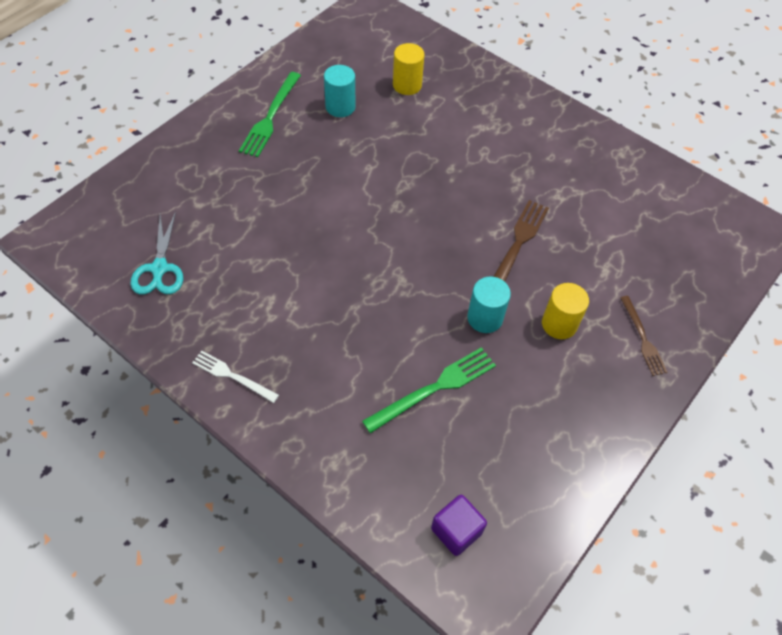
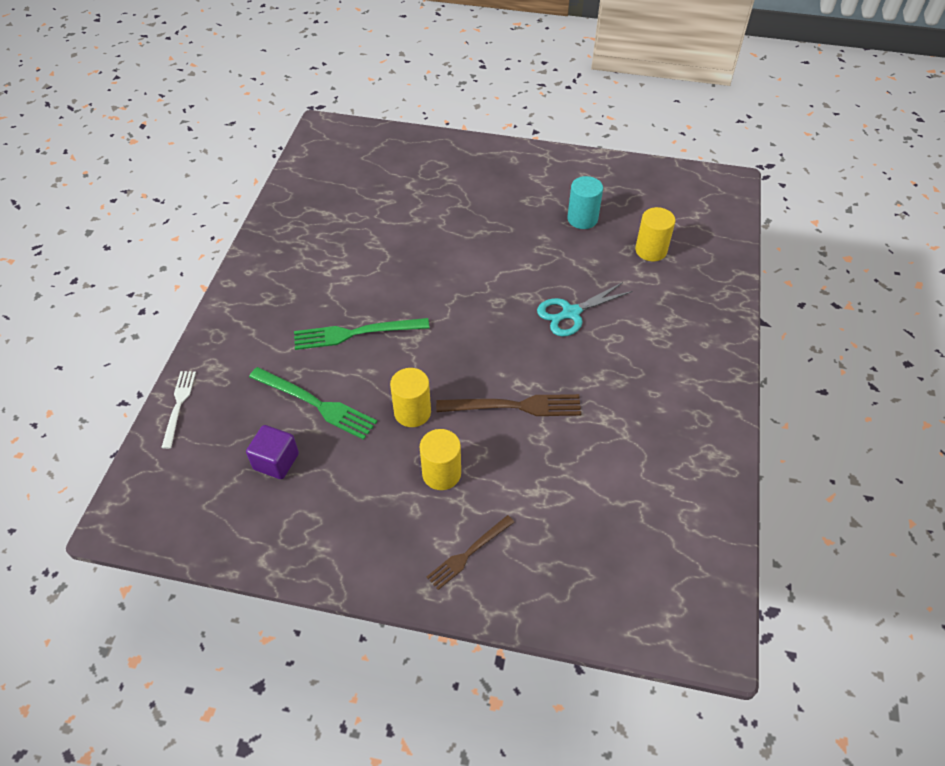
camera: 65 degrees right, 5 degrees down
(159, 268) = (333, 193): turquoise scissors -> turquoise scissors (571, 313)
(232, 376) = (261, 275): white fork -> white fork (179, 405)
(270, 117) = (532, 183): green fork -> green fork (356, 333)
(456, 531) = (184, 471): purple cube -> purple cube (276, 461)
(485, 318) = (412, 412): turquoise cylinder -> yellow cylinder

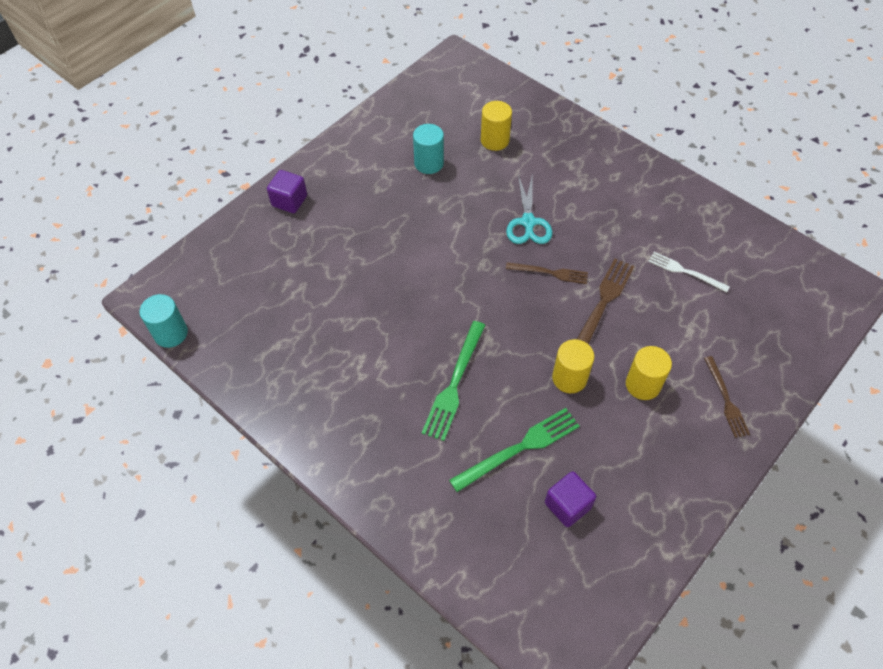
camera: 60 degrees left, 5 degrees up
(179, 405) = (454, 569): white fork -> white fork (685, 272)
(299, 154) = (171, 333): none -> turquoise cylinder
(469, 156) = (289, 201): none -> purple cube
(523, 352) = (550, 273): none -> brown fork

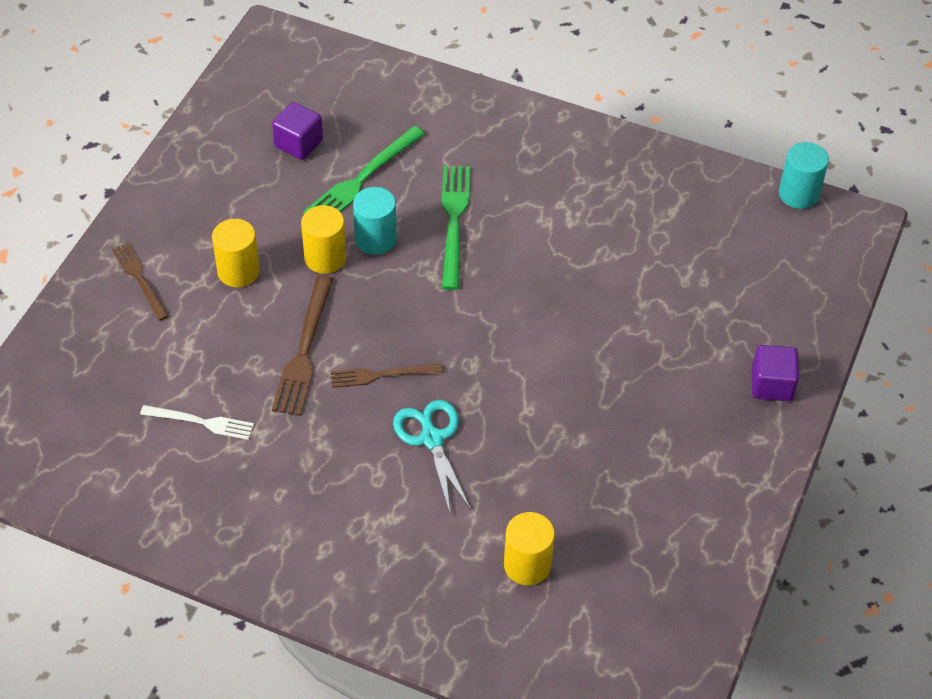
camera: 160 degrees right, 5 degrees down
(429, 163) = (610, 496): turquoise cylinder -> turquoise cylinder (375, 239)

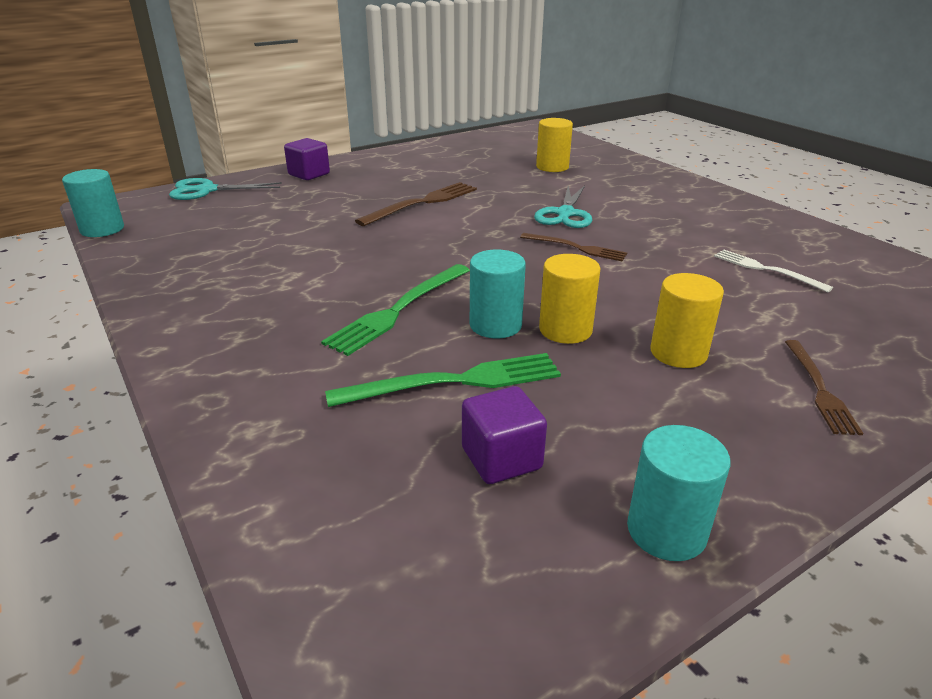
camera: 145 degrees left, 20 degrees down
(201, 144) = (666, 530): none -> turquoise cylinder
(304, 350) = (638, 279): brown fork -> brown fork (422, 203)
(818, 296) = (207, 190): none -> turquoise scissors

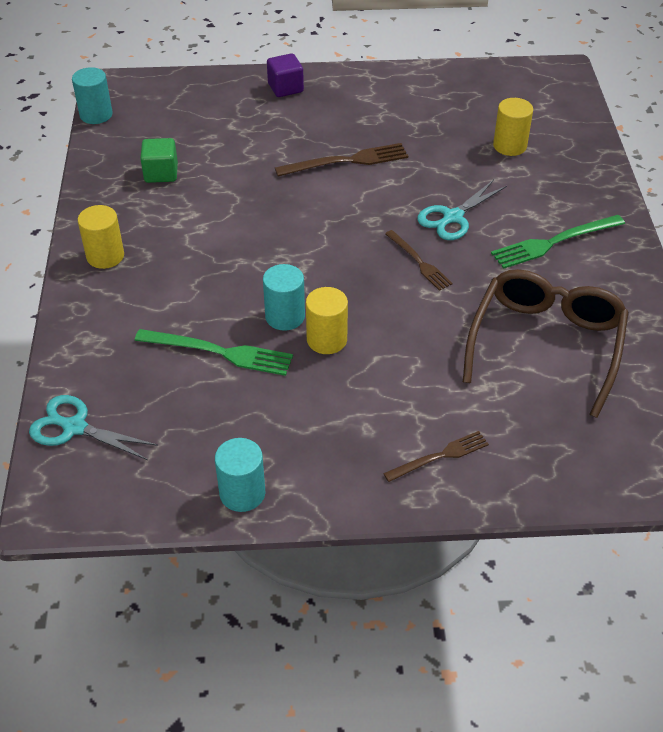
camera: 30 degrees right, 15 degrees up
(207, 190) = (193, 86): turquoise scissors -> turquoise scissors (75, 427)
(225, 253) = (161, 173): none -> green cube
(398, 310) = (234, 277): green fork -> green fork (554, 242)
(501, 458) = (199, 415): purple cube -> none
(678, 353) = (381, 390): yellow cylinder -> yellow cylinder (105, 256)
(766, 270) = (546, 344): white fork -> brown glasses
(819, 389) = (439, 456): brown fork -> brown fork turned 150 degrees counterclockwise

